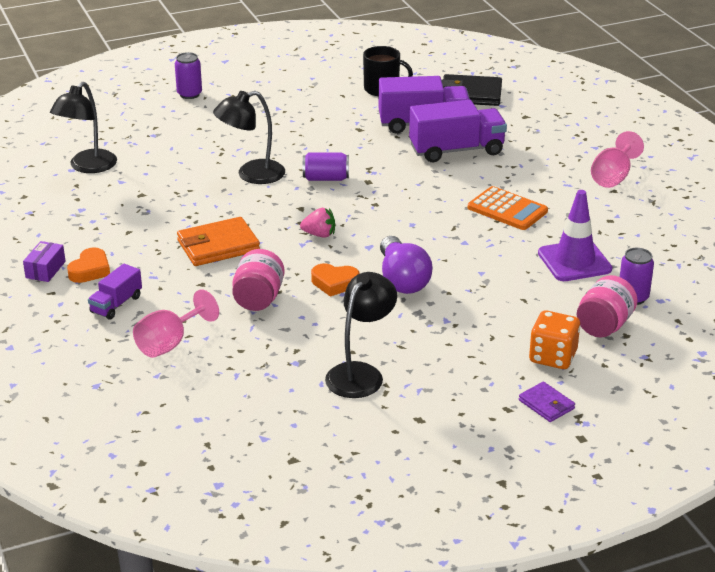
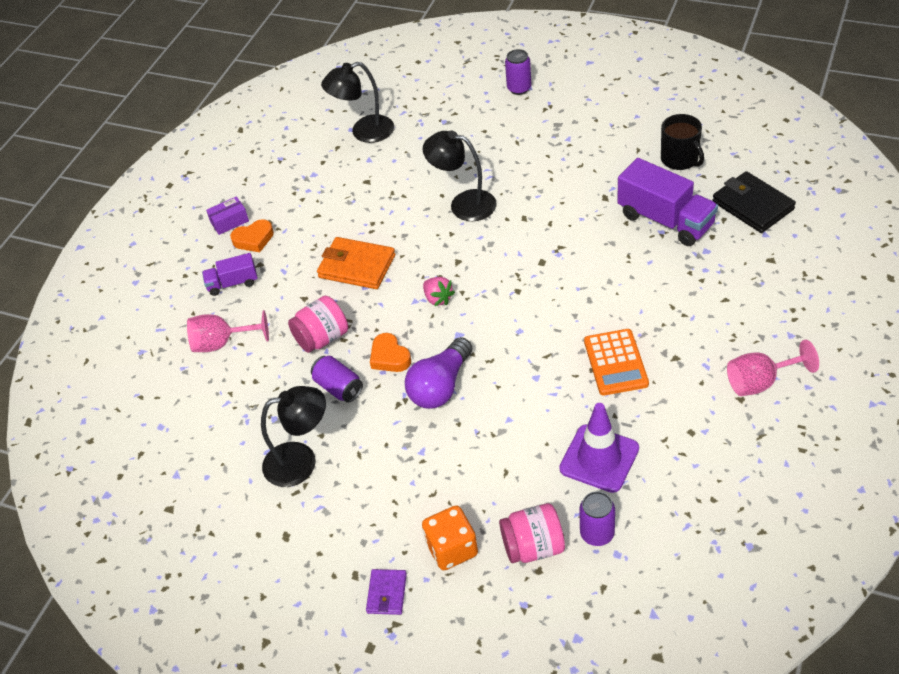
camera: 50 degrees right, 15 degrees up
(326, 178) = (513, 239): purple can -> purple can (338, 387)
(456, 150) = (656, 267): purple truck -> none

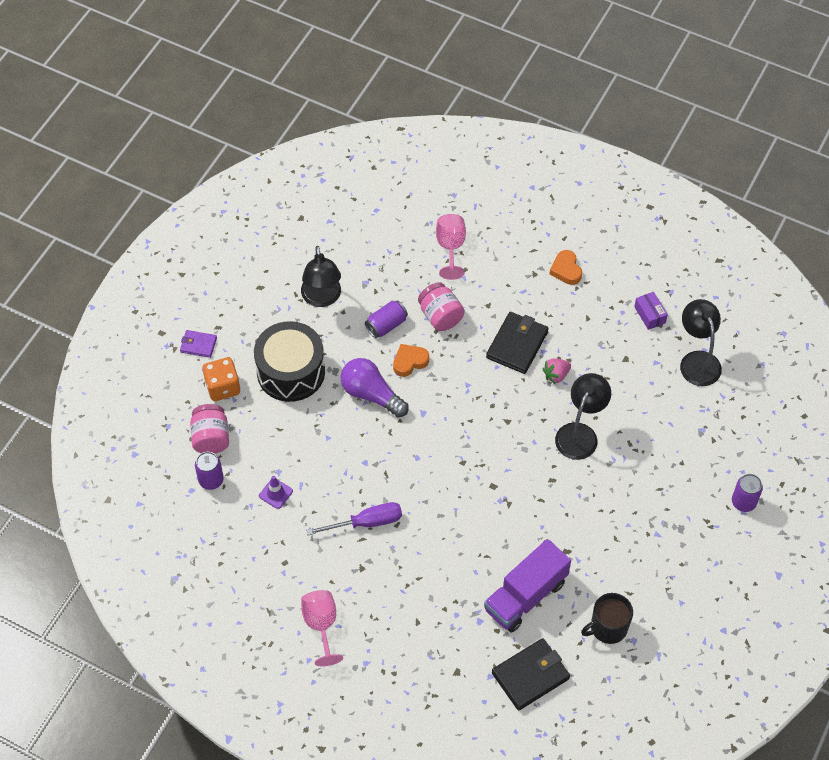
camera: 90 degrees right, 10 degrees up
(229, 222) = (592, 252): purple box -> purple box (649, 315)
(232, 283) = (516, 255): purple truck -> none
(357, 266) = (517, 345): orange wallet -> black wallet
(418, 475) = (291, 372): none -> black drum
(438, 298) = (466, 402): pink strawberry -> pink strawberry (556, 375)
(599, 458) = (275, 493): purple traffic cone -> purple traffic cone, size x0.52
(616, 362) = (366, 522): orange calculator -> purple screwdriver

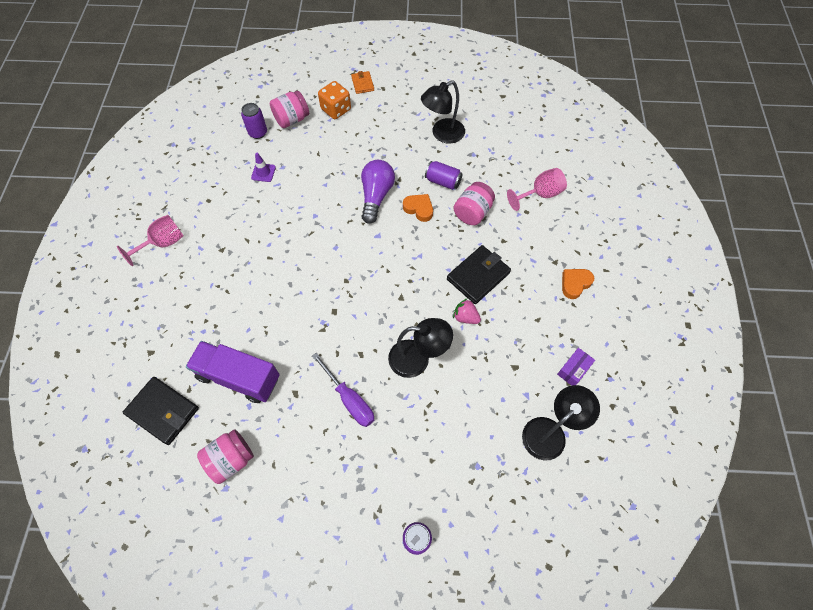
camera: 65 degrees right, 5 degrees up
(198, 345) = (362, 84): purple wallet -> orange wallet
(291, 372) = (369, 141): black drum -> none
(366, 522) = (262, 237): purple screwdriver -> purple screwdriver (349, 399)
(517, 345) = (478, 276): black wallet -> black wallet turned 45 degrees counterclockwise
(608, 627) = (231, 459): black mug -> pink jar

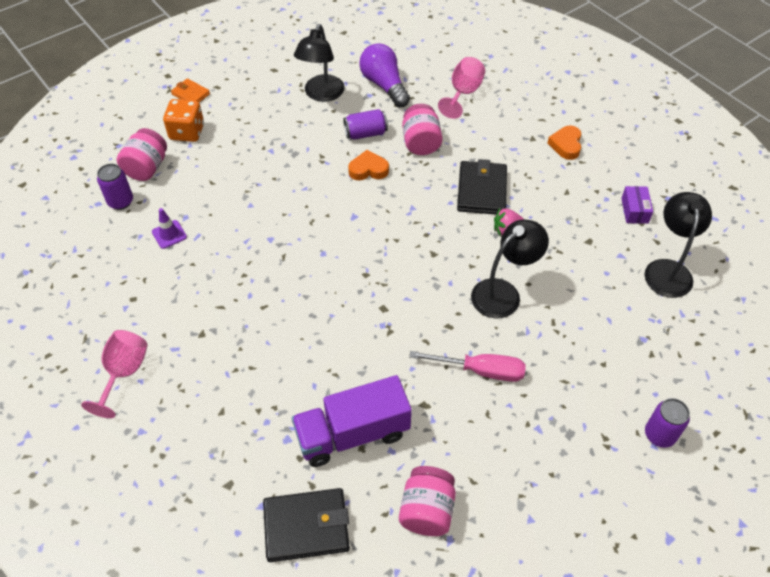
camera: 40 degrees left, 10 degrees down
(349, 399) = (480, 370): purple screwdriver -> pink screwdriver
(376, 196) = (315, 184): purple light bulb -> purple light bulb (384, 85)

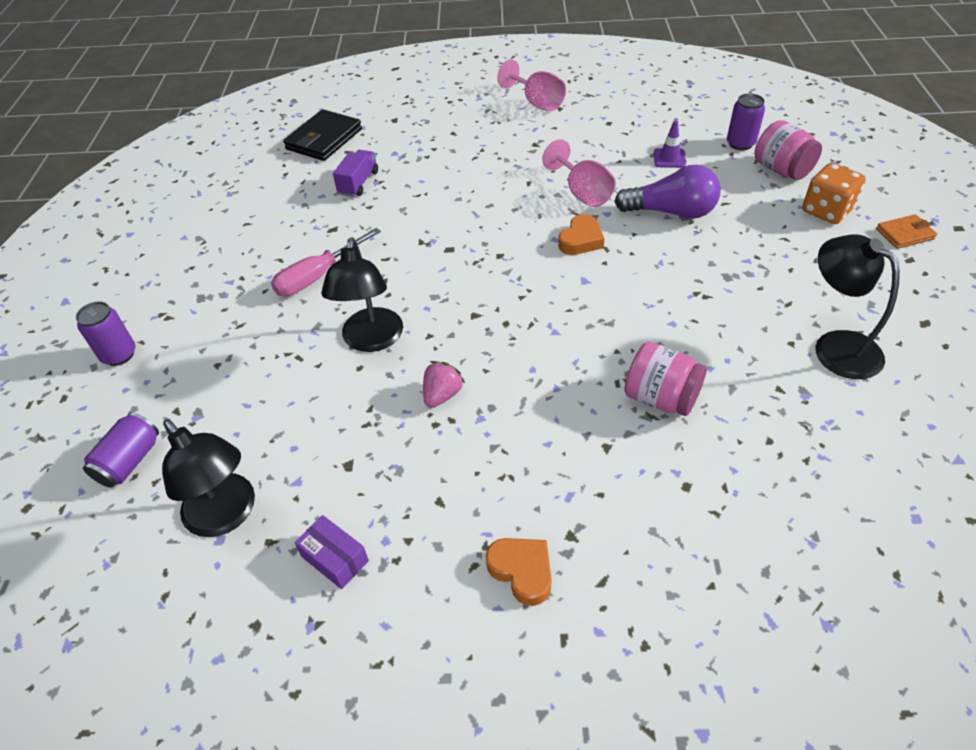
camera: 130 degrees right, 5 degrees down
(352, 434) = (358, 183): purple truck -> purple truck, size x0.54
(365, 133) = (720, 352): purple can -> purple can (130, 461)
(368, 169) = (649, 324): orange heart -> orange heart (581, 240)
(384, 85) = (819, 423): purple light bulb -> purple light bulb (671, 212)
(427, 510) = (260, 192): pink jar -> none
(463, 93) = (739, 512): pink goblet -> pink goblet (582, 193)
(481, 191) = (523, 410): black wallet -> none

